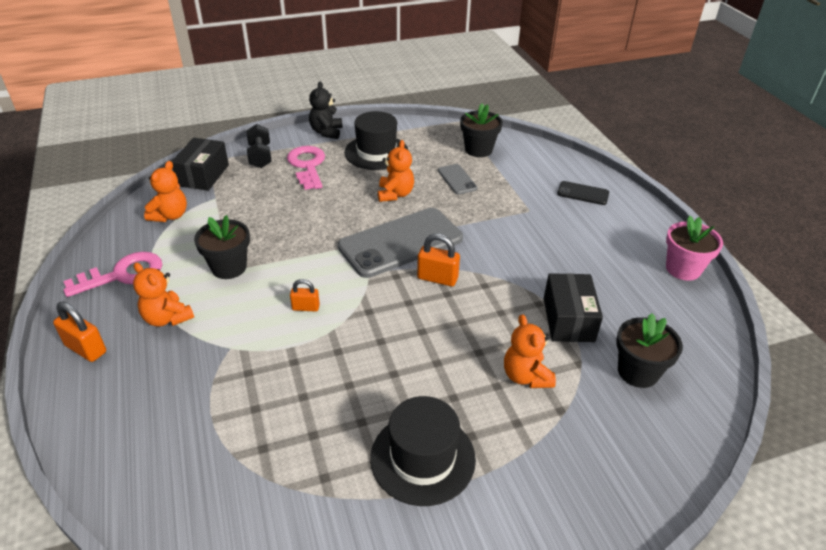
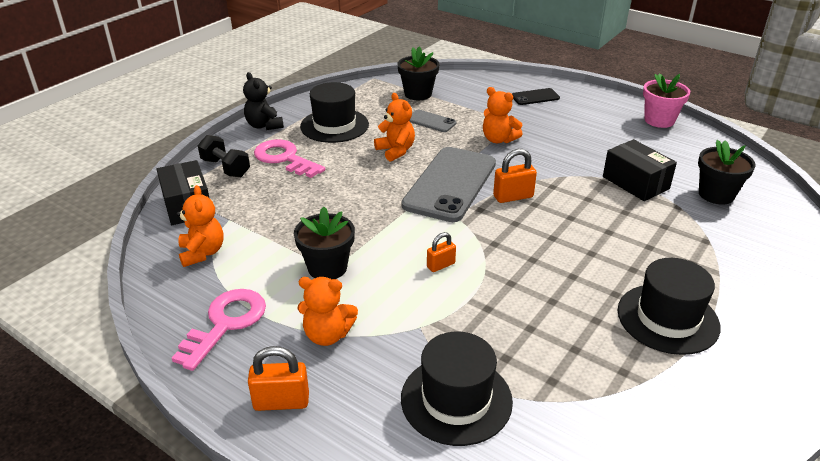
camera: 35 degrees left, 5 degrees down
(182, 417) = (456, 399): none -> black hat
(526, 376) = (658, 231): orange teddy bear -> orange teddy bear (498, 139)

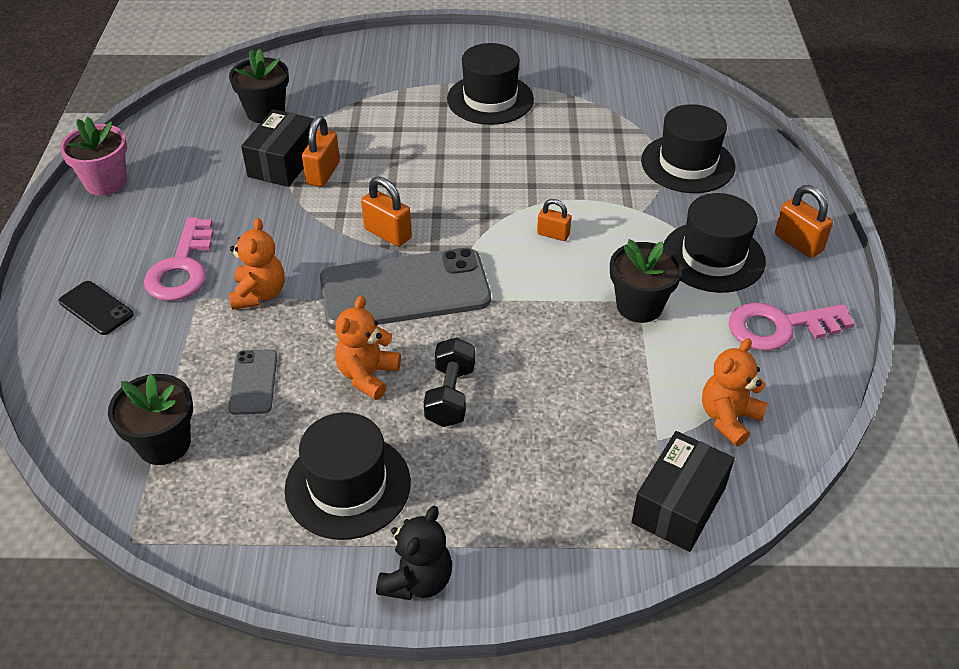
camera: 125 degrees left, 10 degrees up
(225, 168) = (568, 533): black dumbbell -> black dumbbell (450, 395)
(284, 158) = (486, 482): pink key -> pink key (182, 268)
(327, 335) = (713, 257): orange teddy bear -> black hat
(609, 194) = (323, 173): none -> orange padlock

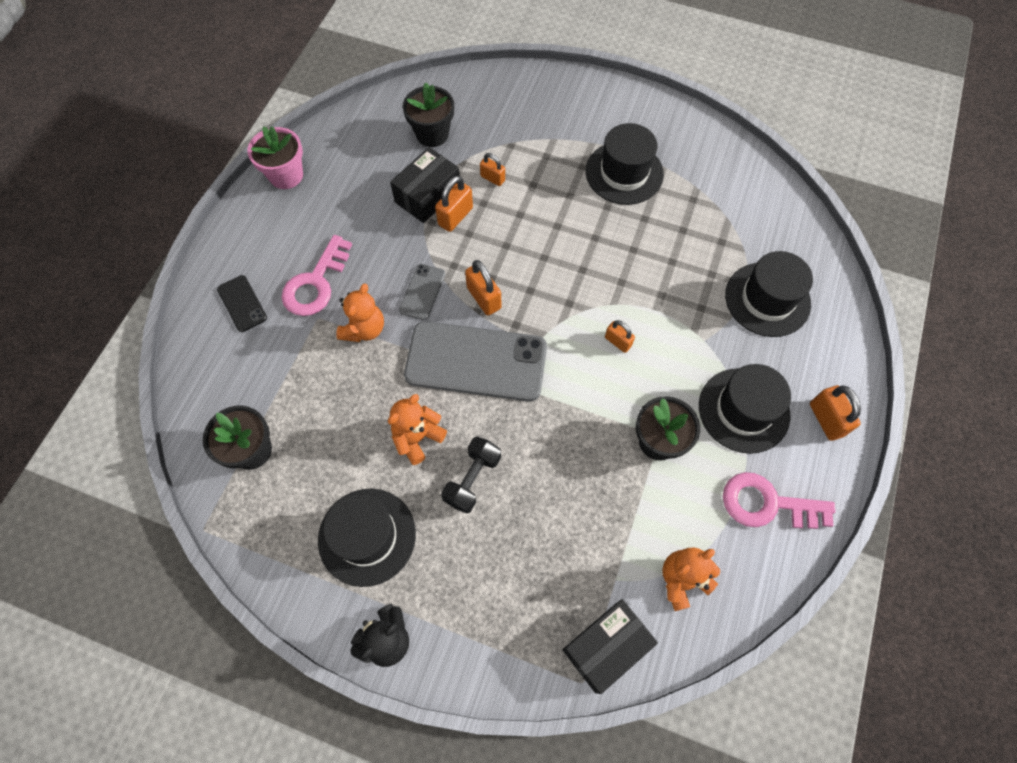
camera: 20 degrees right, 20 degrees up
(253, 382) = (332, 414): grey phone -> grey phone (422, 292)
(350, 133) = (492, 178): none -> orange padlock

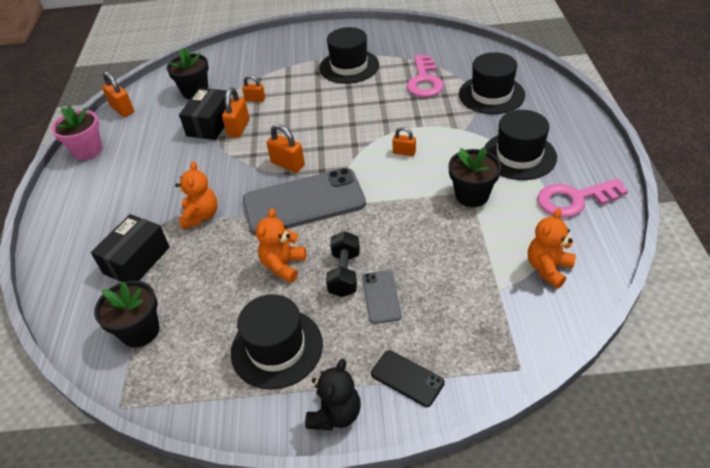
camera: 20 degrees left, 20 degrees down
(242, 303) = (85, 238): black phone -> black phone (407, 378)
(316, 283) = (145, 203): pink key -> pink key (424, 81)
(422, 292) = (237, 178): grey phone -> grey phone (381, 297)
(606, 647) = (521, 336): black box -> black box (137, 260)
(826, 419) = (577, 140): orange padlock -> orange padlock (122, 109)

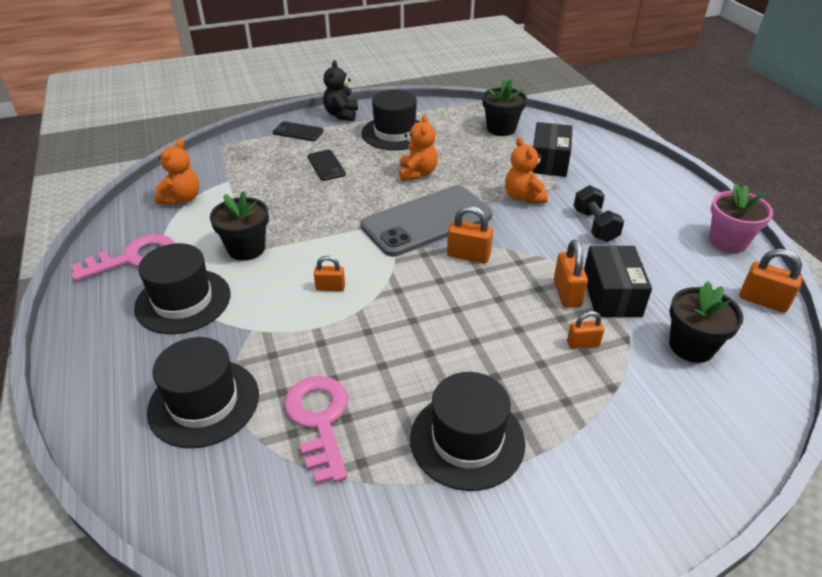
camera: 160 degrees right, 5 degrees down
(344, 273) = (361, 175): black dumbbell -> black dumbbell (595, 226)
(381, 297) = (326, 165): grey phone -> black phone

